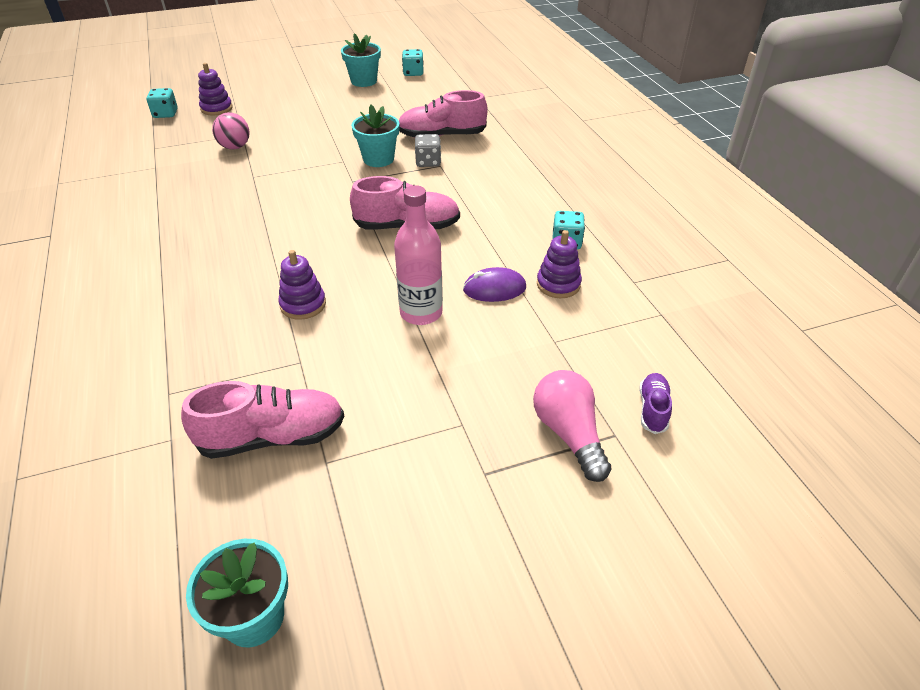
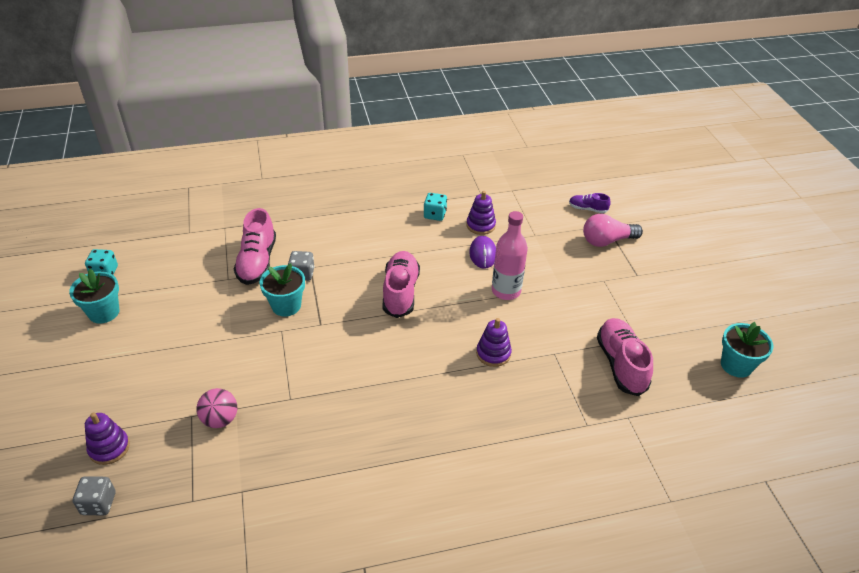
camera: 85 degrees left, 0 degrees up
(165, 114) = (98, 503): turquoise dice -> grey dice

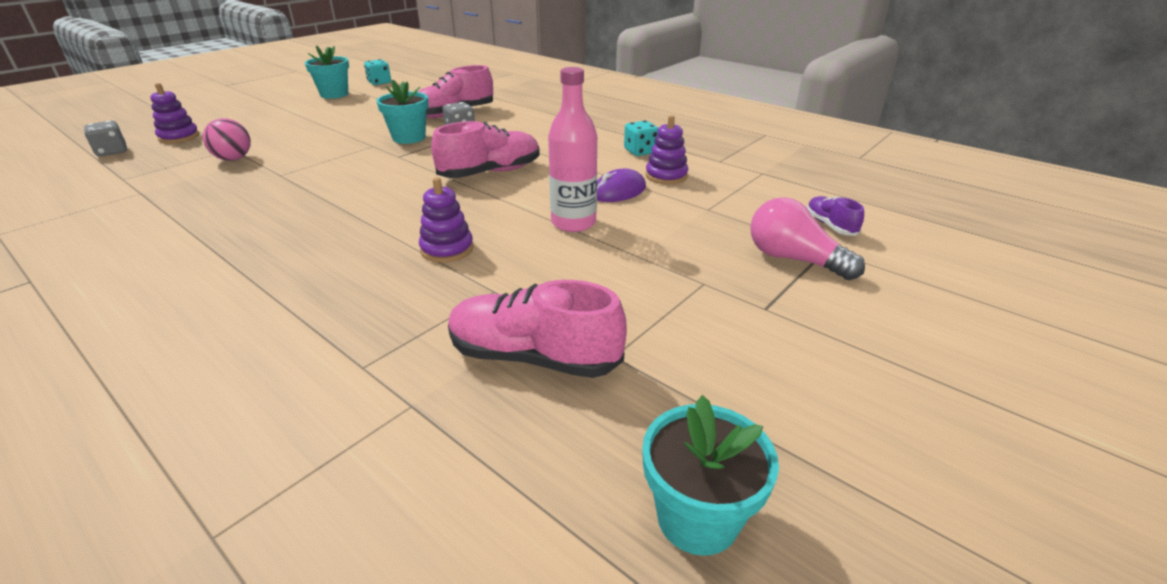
camera: 55 degrees right, 10 degrees down
(621, 364) = (534, 357): pink shoe -> pink shoe turned 120 degrees counterclockwise

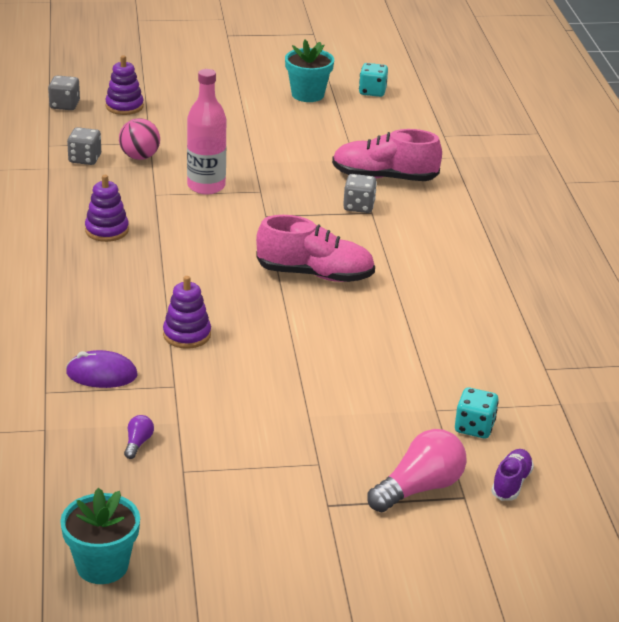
camera: 40 degrees right, 0 degrees up
(176, 176) = (85, 159): none -> grey dice
(409, 138) = (302, 195): turquoise flower pot -> none
(534, 357) = (138, 443): pink shoe -> purple light bulb
(573, 223) = (306, 362): pink bottle -> pink bottle (206, 186)
(618, 191) = (390, 351): purple mouse -> purple mouse (101, 374)
(640, 151) = (487, 317): turquoise dice -> turquoise dice (474, 427)
(666, 176) = (461, 358): purple stacking toy -> purple stacking toy (107, 230)
(793, 259) = (419, 488): pink light bulb -> pink light bulb turned 60 degrees clockwise

